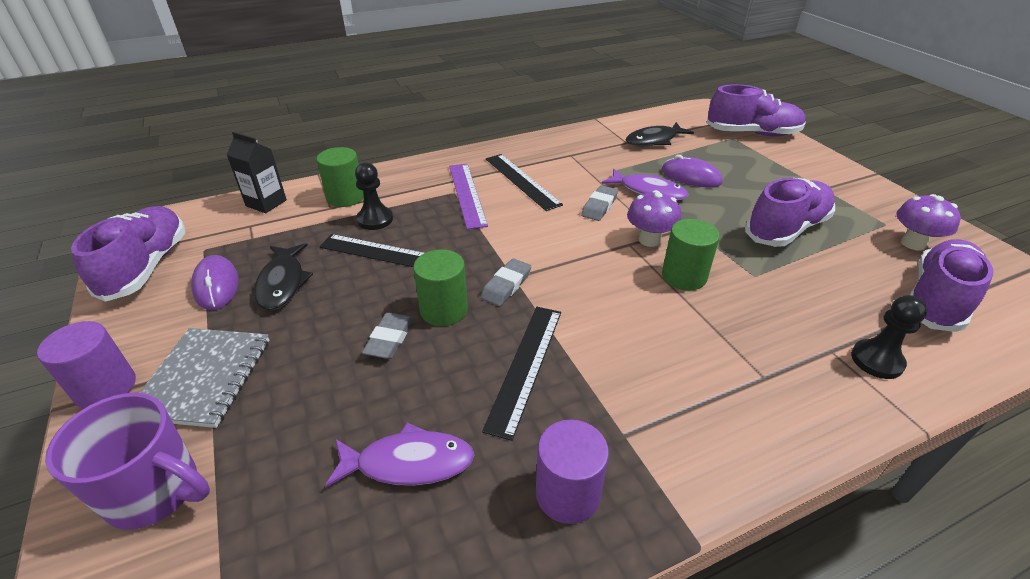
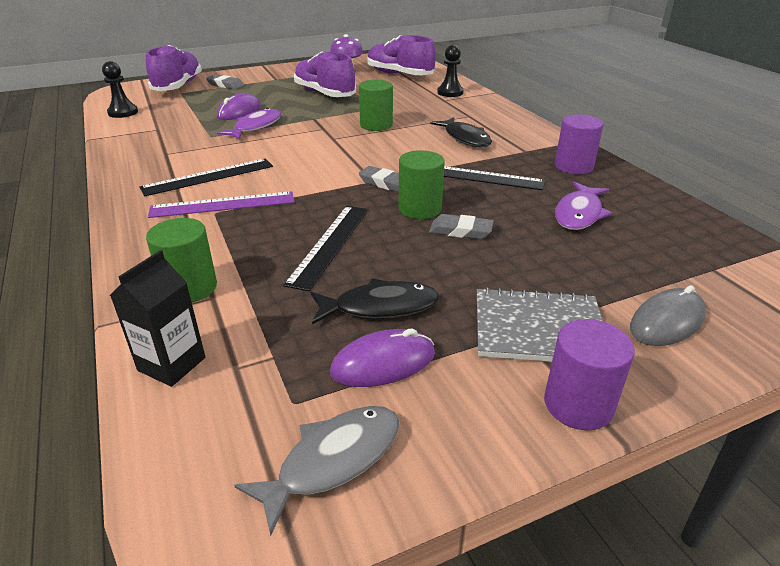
camera: 90 degrees left, 5 degrees down
(147, 267) = (333, 461): purple shoe -> grey fish
(156, 492) = (667, 322): purple mug -> grey mouse
(375, 219) = (256, 258): black pawn -> black pawn (123, 112)
(408, 463) = (579, 214): purple fish -> purple fish turned 150 degrees counterclockwise
(599, 206) = (273, 145): grey eraser -> grey eraser (225, 85)
(649, 240) = (329, 131): purple mushroom -> none
(654, 140) = (162, 118): black fish -> black fish (465, 138)

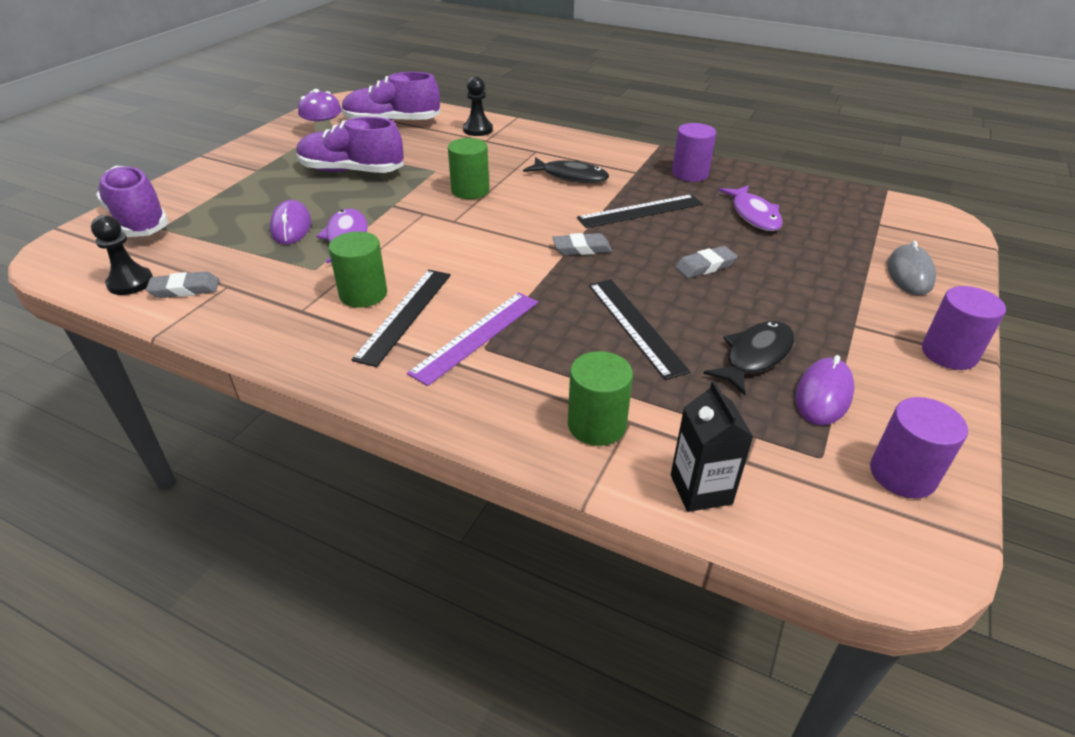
camera: 40 degrees left, 5 degrees up
(225, 85) = (204, 198): grey eraser -> grey eraser (185, 289)
(333, 461) = (902, 474): grey fish -> purple cylinder
(420, 209) = (646, 260): green cylinder -> green cylinder (363, 294)
(538, 329) = (862, 317): grey notebook -> none

